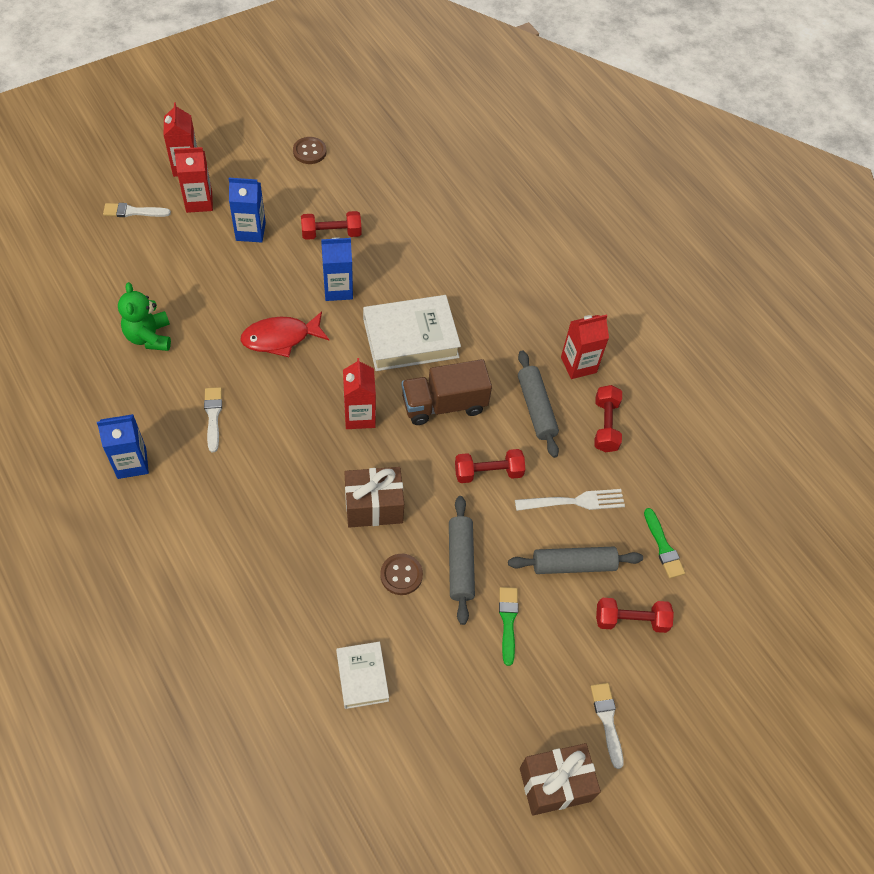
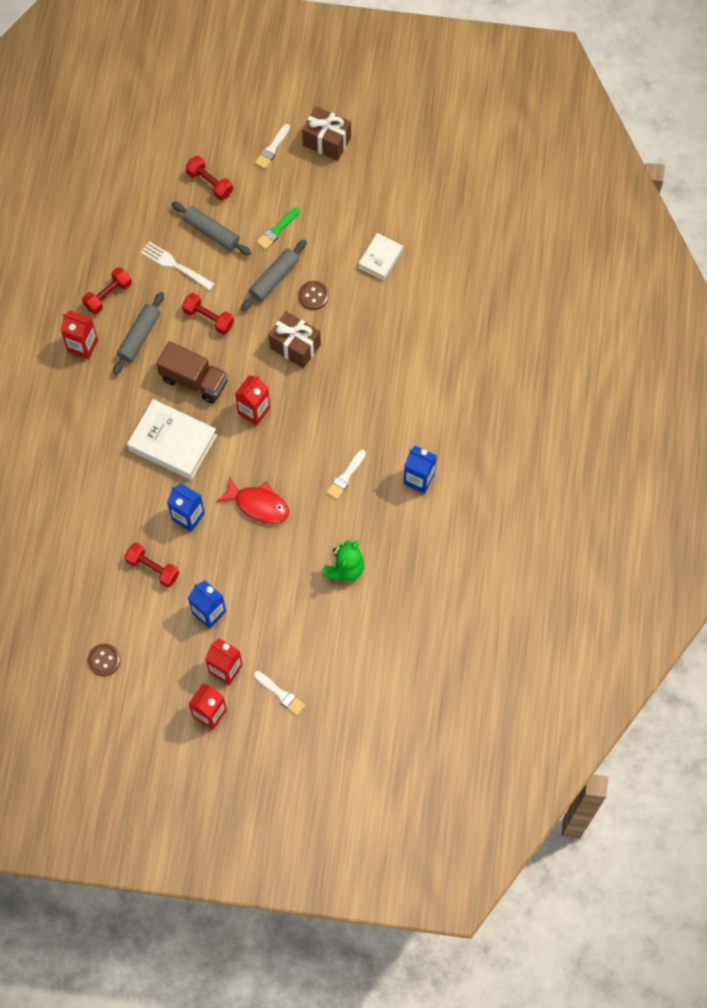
camera: 135 degrees left, 10 degrees up
(663, 547) = (150, 205): green brush -> none

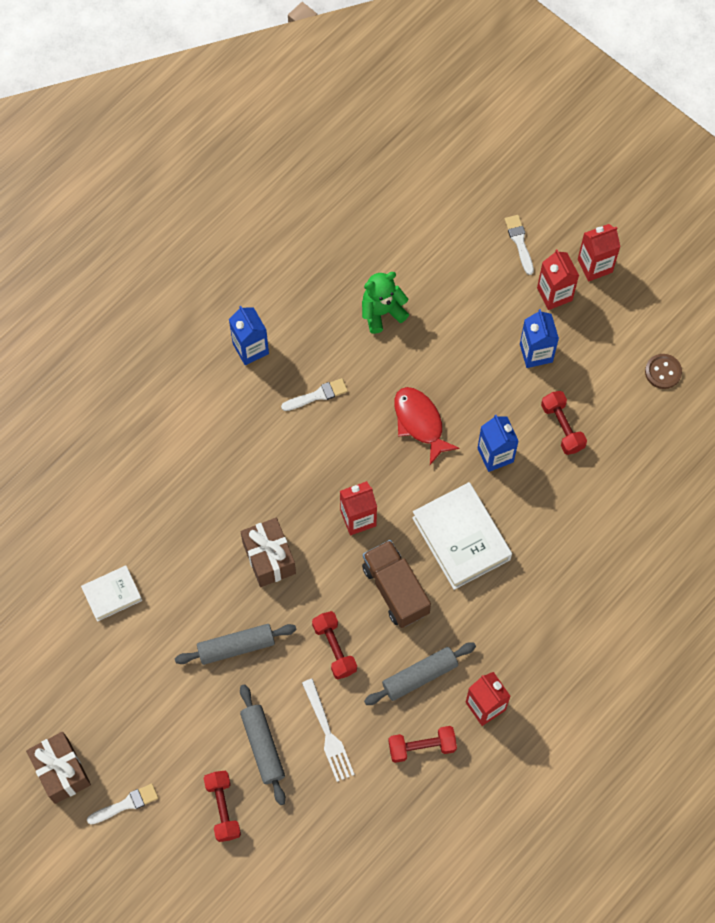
camera: 145 degrees left, 0 degrees up
(277, 230) = (192, 701): green brush -> none
(313, 296) = (210, 600): brown button -> none

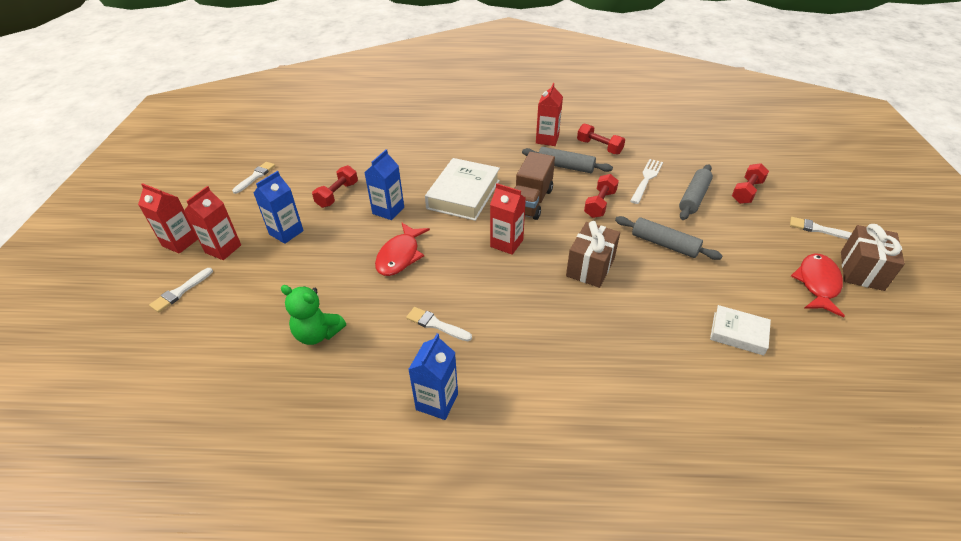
camera: 130 degrees left, 25 degrees down
(87, 715) = (817, 284): none -> red fish
(663, 372) = (255, 177): brown button -> white brush

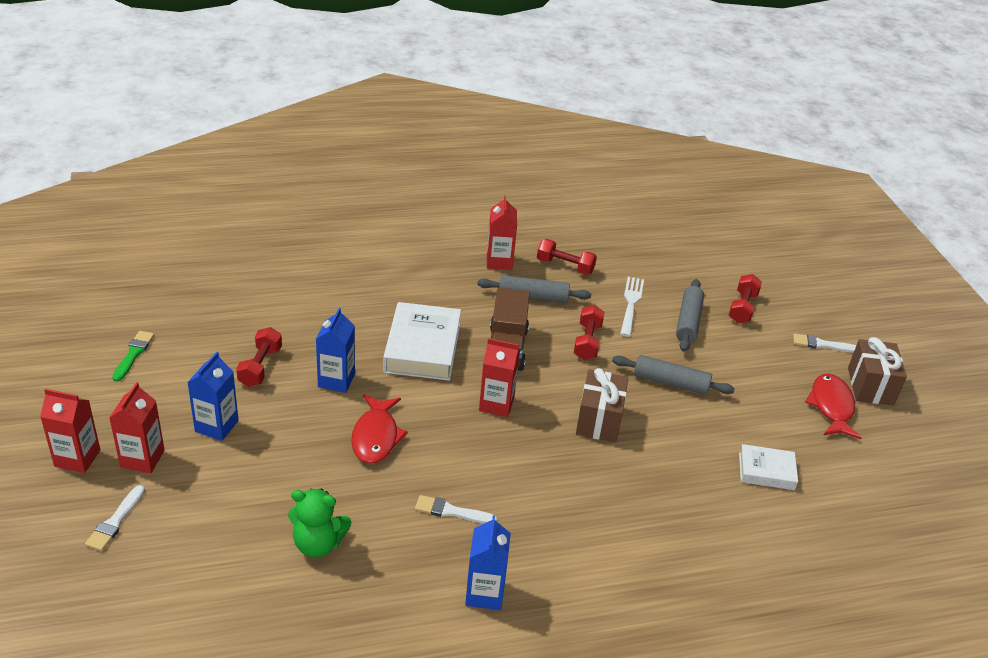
camera: 20 degrees left, 5 degrees down
(255, 177) = (133, 354): white brush -> green brush

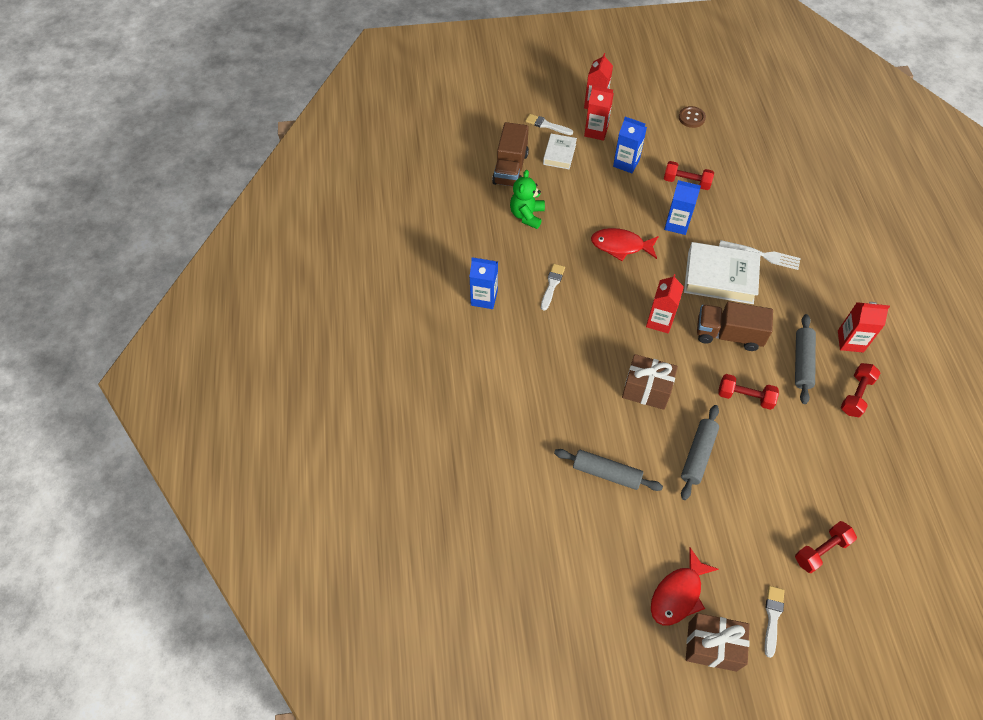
camera: 100 degrees right, 20 degrees up
(133, 354) = (691, 118): green brush -> brown button
(212, 569) = (510, 168): none -> brown truck
(631, 304) = (807, 443): white fork -> white fork (762, 255)
(688, 321) = (788, 491): grey rolling pin -> grey rolling pin (606, 473)
(742, 308) = (821, 550): red dumbbell -> red dumbbell turned 60 degrees counterclockwise
(766, 471) = (593, 507): white book -> white book (559, 154)
(831, 407) = (678, 594): red fish -> red fish turned 120 degrees clockwise

